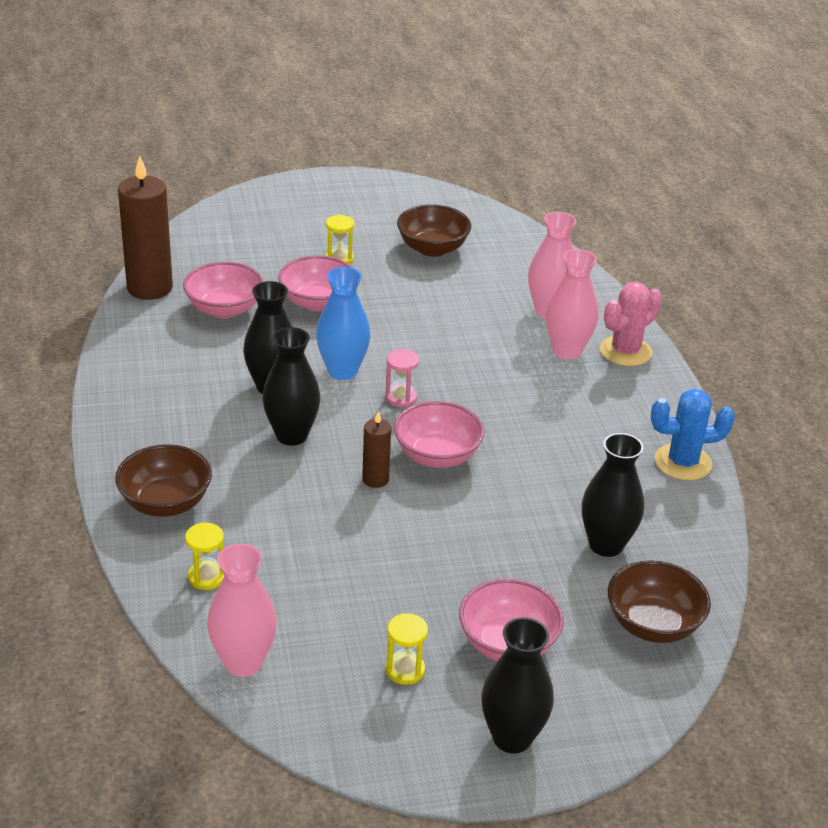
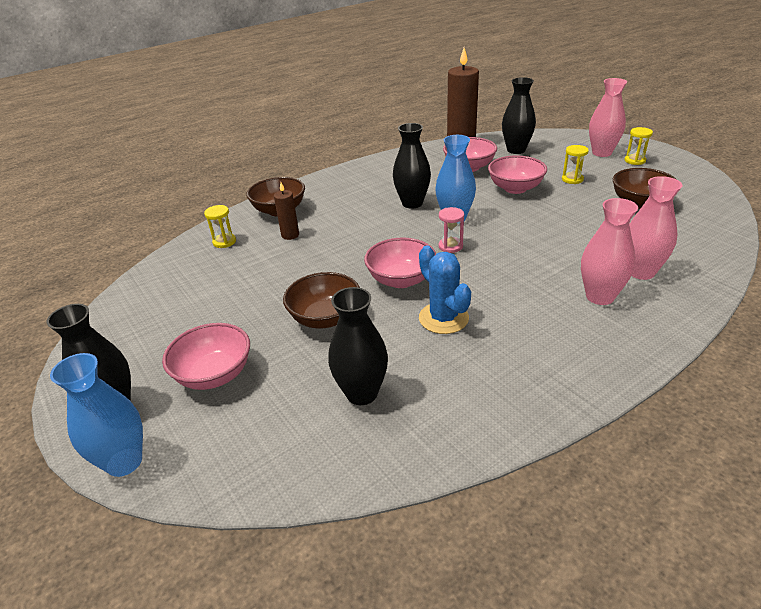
camera: 70 degrees right, 0 degrees up
(243, 662) = (157, 276): pink vase -> pink vase (601, 153)
(291, 435) = (372, 224): black vase -> black vase (516, 150)
(375, 479) = (354, 265): brown candle -> brown candle (290, 235)
(405, 670) = (170, 336): yellow hourglass -> yellow hourglass (635, 160)
(606, 737) = (124, 462): none -> blue vase
(625, 351) = (643, 327): pink cactus -> none
(653, 624) = (275, 453): brown bowl -> brown bowl (325, 318)
(683, 462) = (518, 410): blue cactus -> blue cactus (443, 318)

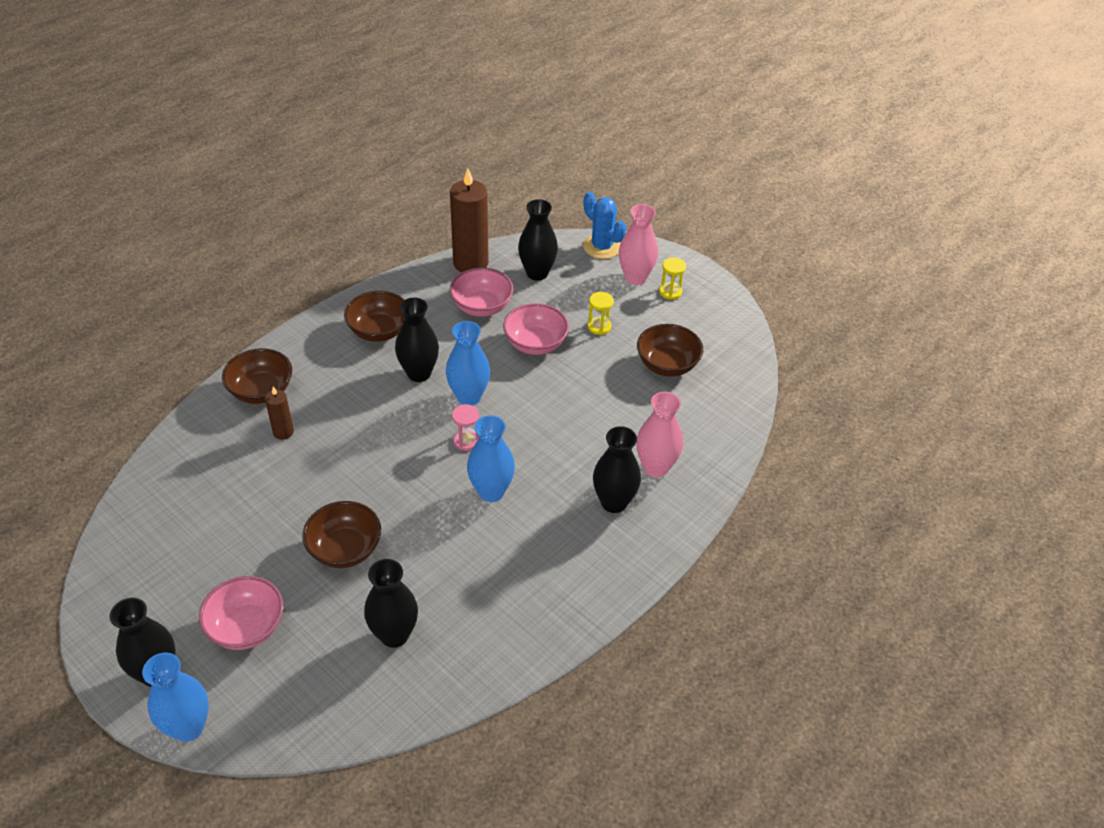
camera: 15 degrees left, 10 degrees up
(224, 242) = (207, 446): yellow hourglass -> none
(382, 179) = (379, 331): none -> brown bowl
(401, 280) = (417, 492): pink bowl -> none
(443, 318) = (464, 541): blue cactus -> blue cactus (602, 247)
(472, 282) = (491, 492): none -> blue vase
(600, 296) = (614, 502): pink vase -> black vase

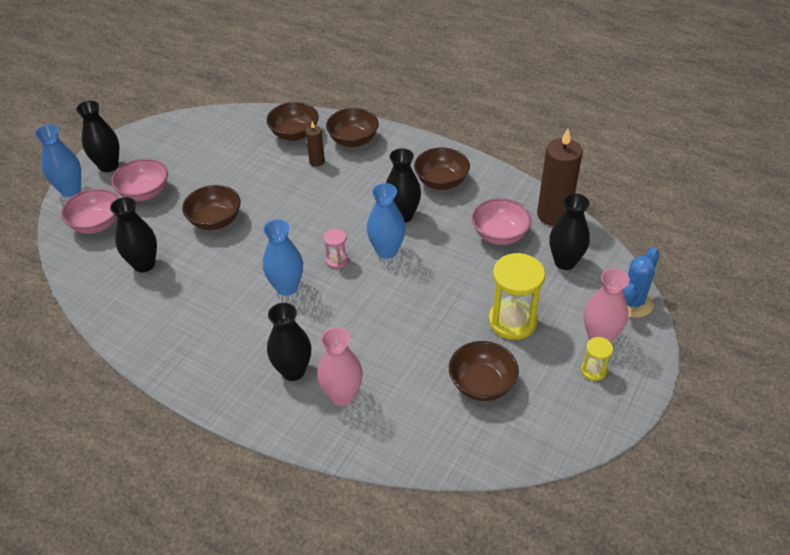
camera: 80 degrees right, 0 degrees up
(213, 446) = (294, 134): none -> brown bowl
(535, 344) = (468, 280): pink bowl -> pink bowl (97, 224)
(599, 326) = (512, 321): yellow hourglass -> yellow hourglass, size x2.01

